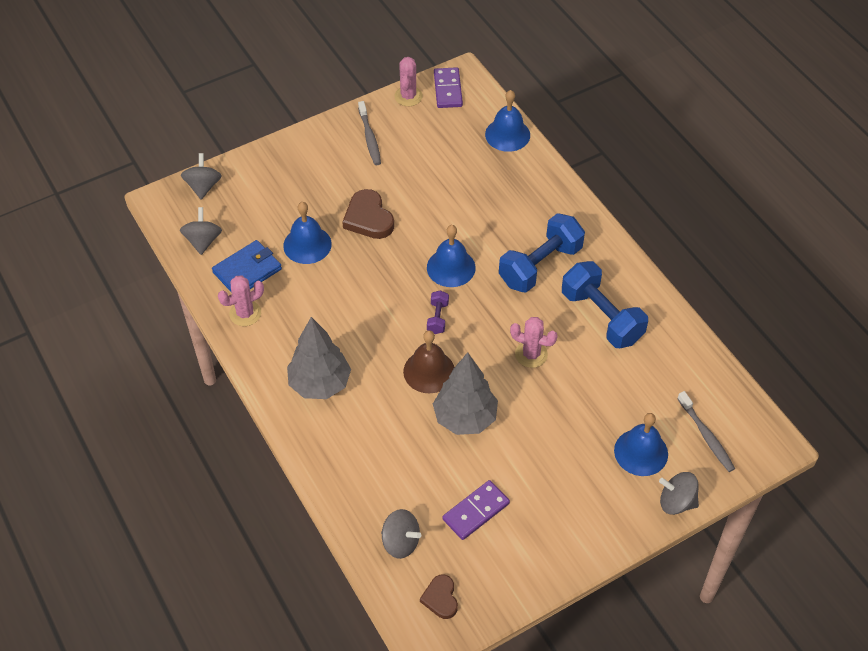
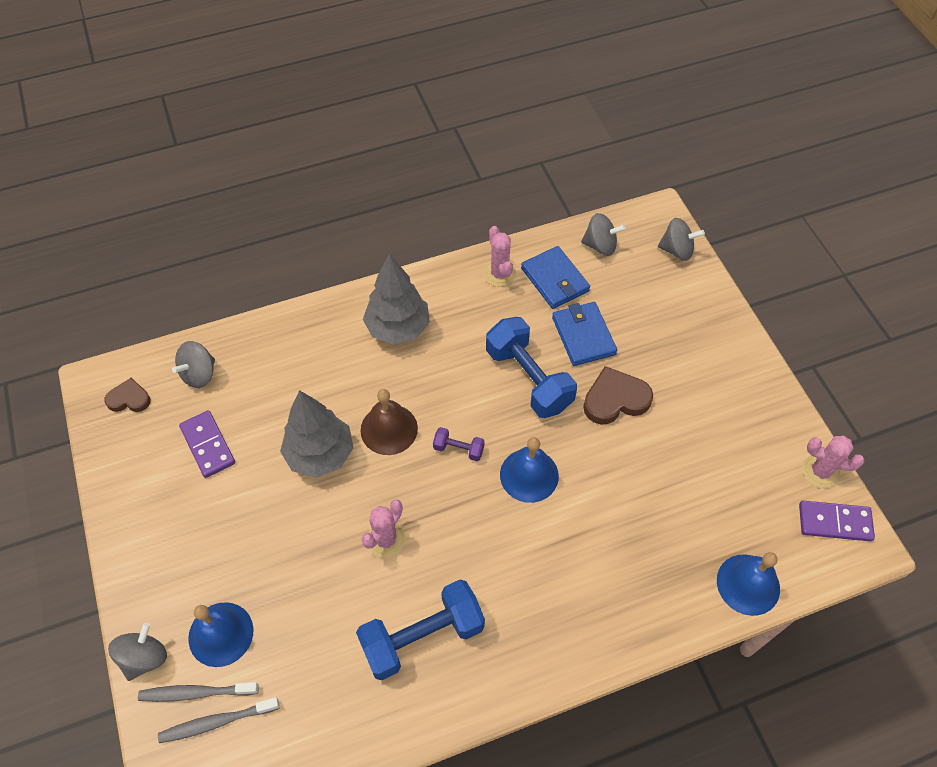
camera: 100 degrees right, 5 degrees up
(307, 245) = (583, 336): blue bell -> blue wallet
(369, 138) = (746, 417): grey toothbrush -> grey toothbrush (196, 693)
(540, 265) = (516, 579): blue dumbbell -> blue dumbbell (528, 379)

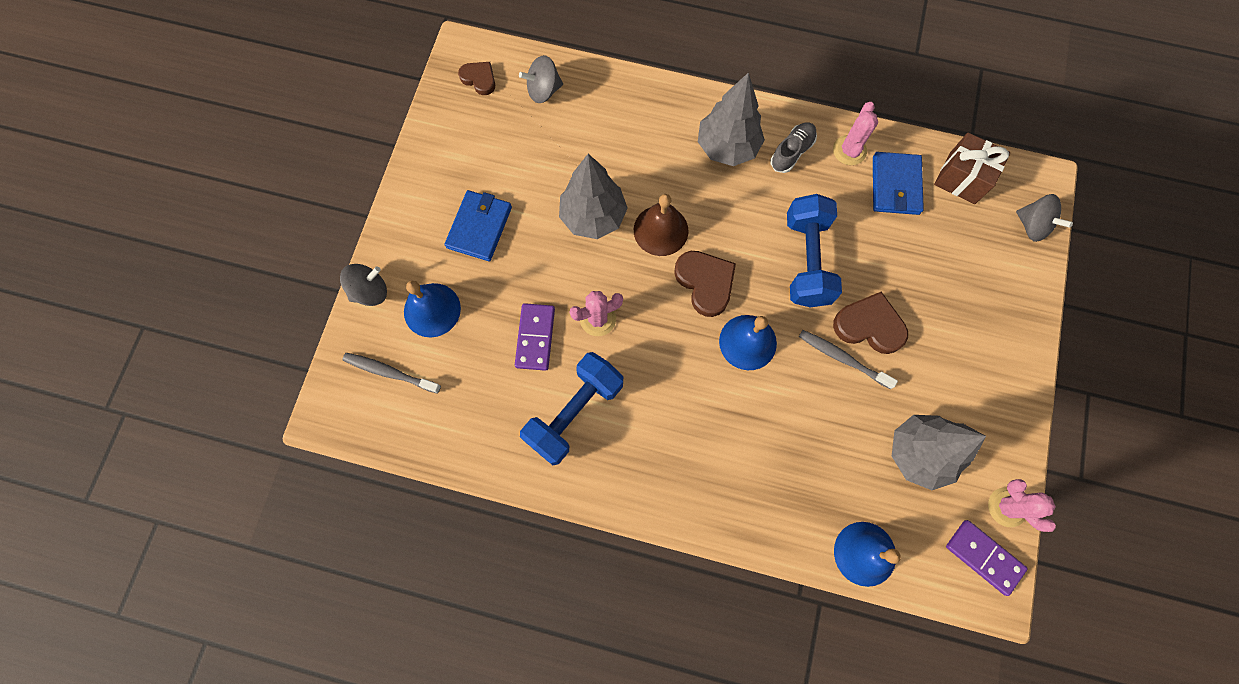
camera: 35 degrees right, 15 degrees up
(196, 693) = (389, 342): grey toothbrush -> grey toothbrush (842, 358)
(207, 445) = (513, 155): purple domino -> purple domino (535, 337)
(422, 636) = (574, 412): blue dumbbell -> blue dumbbell turned 60 degrees counterclockwise
(454, 301) = (791, 152): none -> grey shoe
(458, 449) = (705, 283): purple dumbbell -> brown heart
(583, 336) = (883, 252): blue wallet -> blue wallet (479, 227)
(600, 245) = (962, 178): grey spinning top -> brown gift
(727, 475) = (918, 453): none -> grey tree

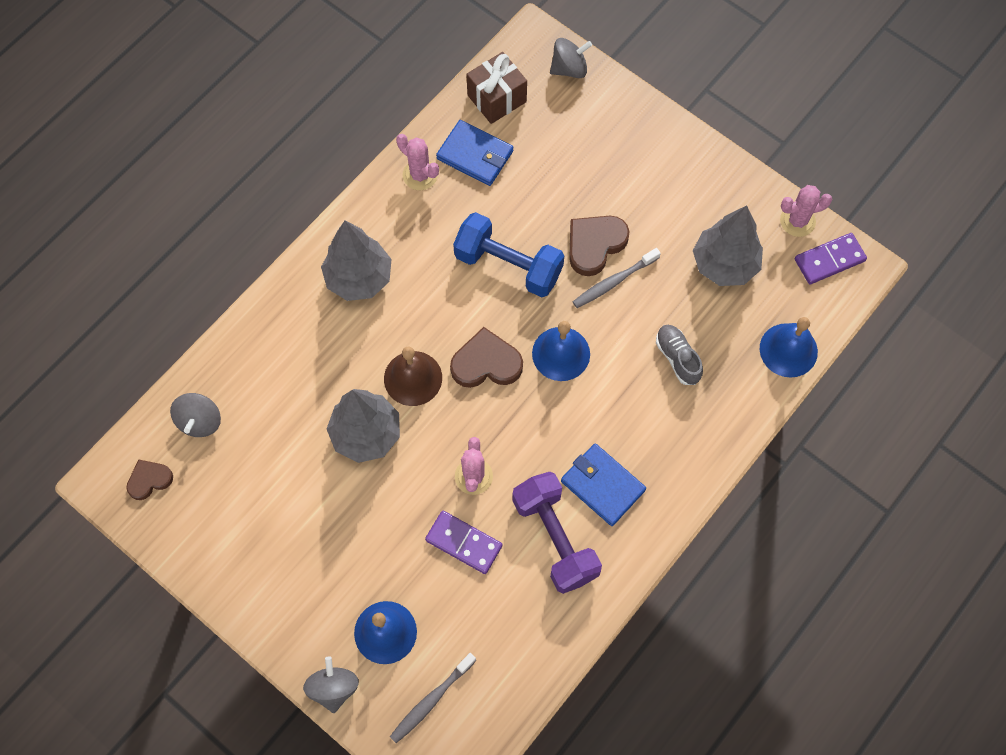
camera: 65 degrees left, 5 degrees down
(479, 227) = (319, 549): blue wallet -> blue wallet (602, 485)
(574, 412) = (555, 538): blue dumbbell -> purple dumbbell
(791, 152) = (395, 225): grey shoe -> grey shoe (677, 358)

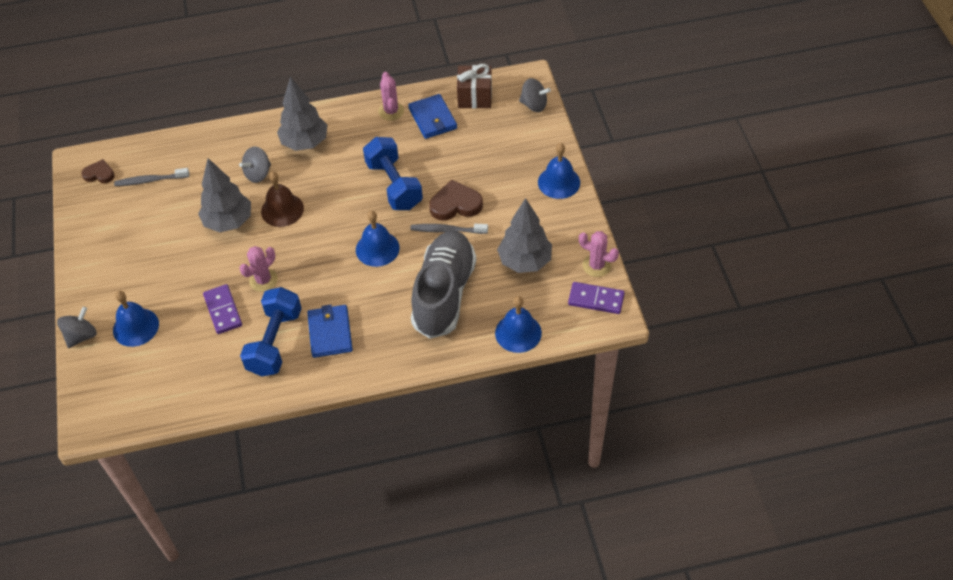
camera: 40 degrees right, 15 degrees down
(200, 421) = (152, 162): grey spinning top -> grey spinning top (258, 174)
(431, 700) = (123, 378): grey toothbrush -> grey toothbrush (150, 180)
(486, 363) = (330, 227): brown heart -> none
(555, 538) = (275, 342): purple dumbbell -> blue dumbbell
(677, 147) = (559, 182): none -> blue bell
(677, 358) = (444, 294): grey shoe -> grey shoe, size x2.32

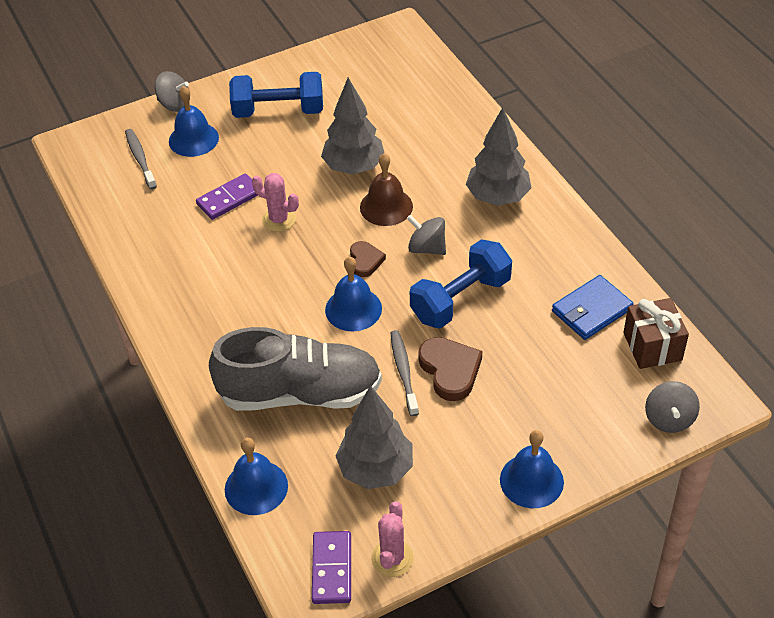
camera: 75 degrees right, 5 degrees down
(99, 174) = (388, 49): brown heart -> brown heart (365, 261)
(150, 180) = (392, 89): grey toothbrush -> grey toothbrush (140, 159)
(258, 174) = (433, 170): grey spinning top -> grey spinning top (427, 248)
(275, 342) = (195, 253): blue dumbbell -> blue dumbbell (278, 111)
(330, 333) = (218, 298): blue wallet -> none
(391, 111) = (586, 264): pink cactus -> none

